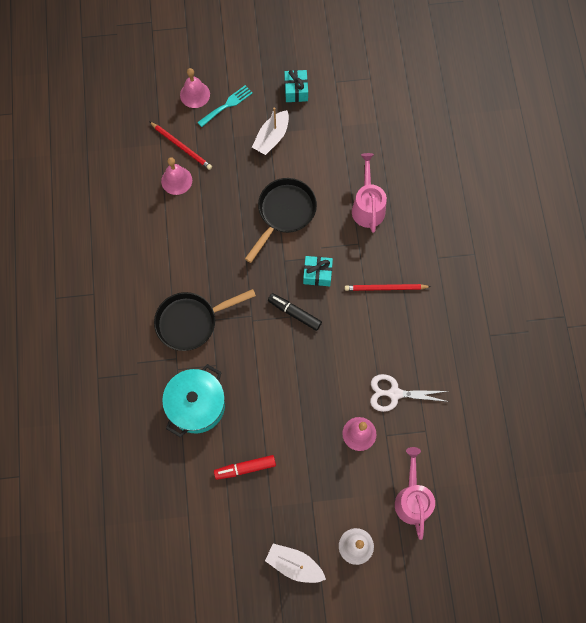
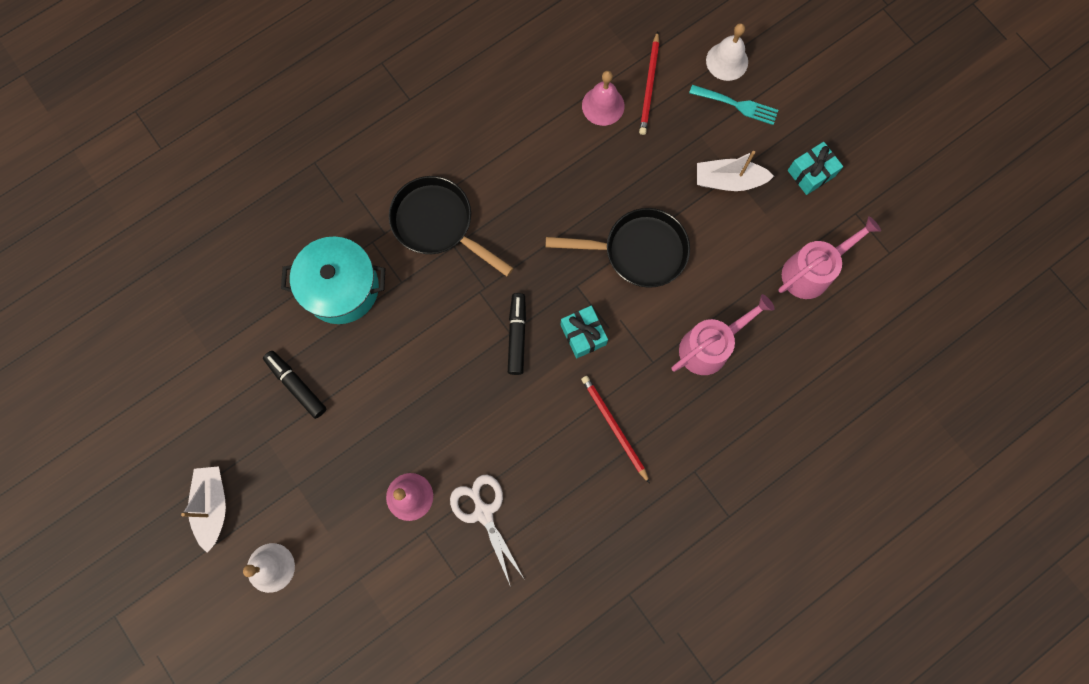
camera: 60 degrees right, 5 degrees up
(195, 94) = (727, 61): pink bell -> white bell
(245, 468) = (296, 385): red marker -> black marker
(412, 499) = (363, 606): pink watering can -> pink watering can (811, 271)

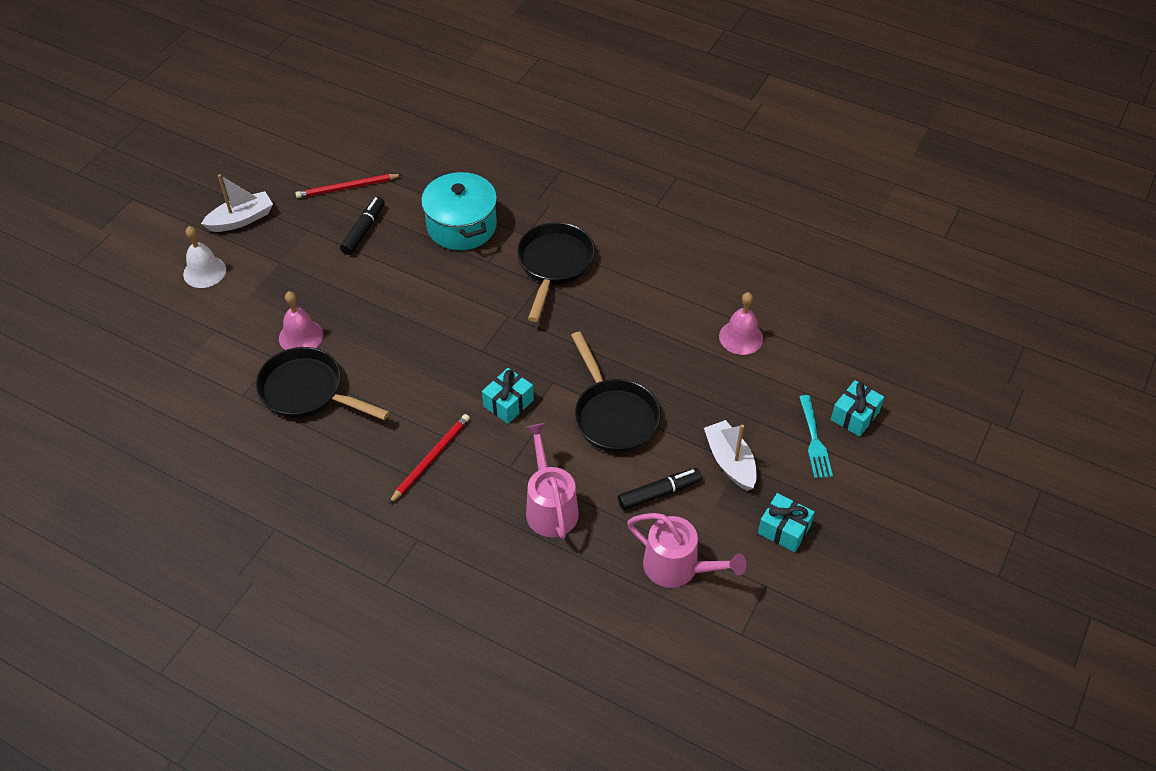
camera: 65 degrees right, 25 degrees down
(483, 513) = (308, 392): white scissors -> black pan
(517, 335) = (482, 356): black marker -> black marker (659, 493)
(649, 86) = (785, 364): red pencil -> red pencil (347, 188)
(709, 346) = (550, 507): pink watering can -> pink watering can turned 135 degrees counterclockwise
(727, 61) = (855, 416): white bell -> turquoise gift

